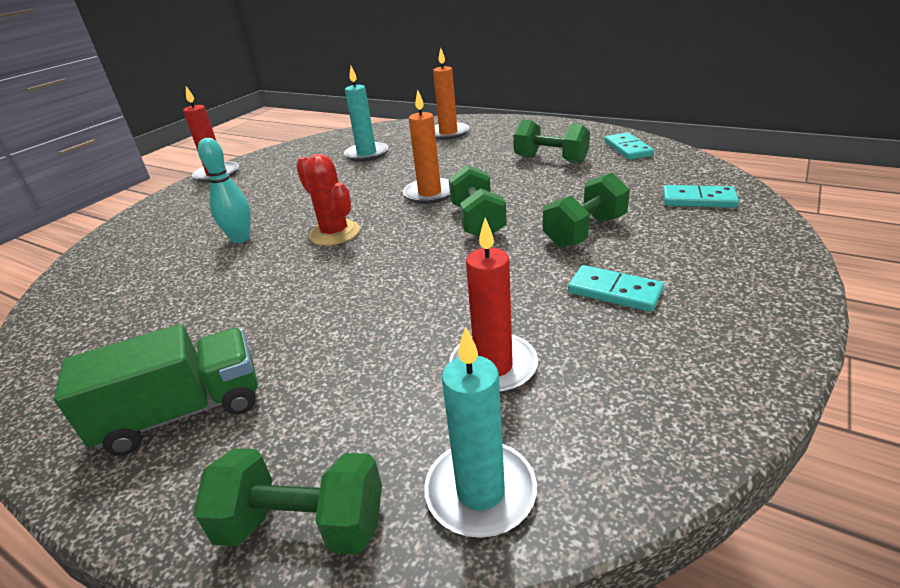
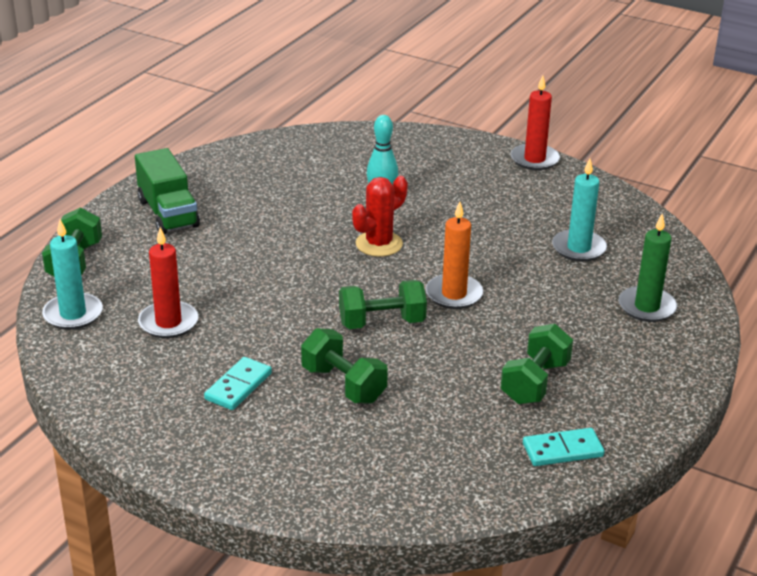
camera: 85 degrees right, 0 degrees up
(448, 133) = (647, 307): orange candle -> green candle
(698, 200) = (396, 472): turquoise domino -> none

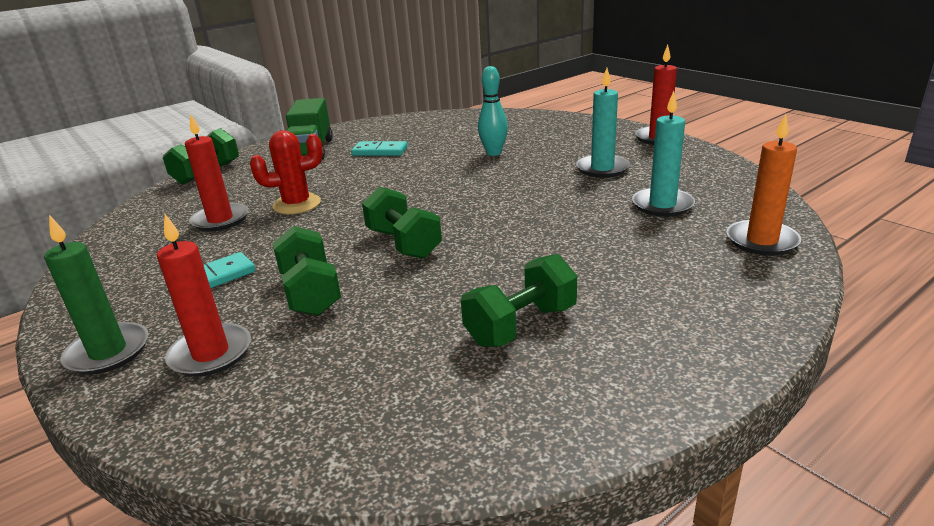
camera: 25 degrees right, 5 degrees down
(73, 314) = (159, 205): turquoise candle -> turquoise candle (602, 168)
(314, 450) = (211, 353): none -> red candle
(379, 244) = (460, 183): red cactus -> red cactus (297, 204)
(382, 323) = (403, 243): green dumbbell -> green dumbbell turned 45 degrees clockwise
(454, 294) = (497, 229): orange candle -> orange candle (762, 241)
(562, 450) = (497, 417): turquoise domino -> turquoise domino (380, 151)
(647, 307) = (715, 266): green candle -> green candle (108, 352)

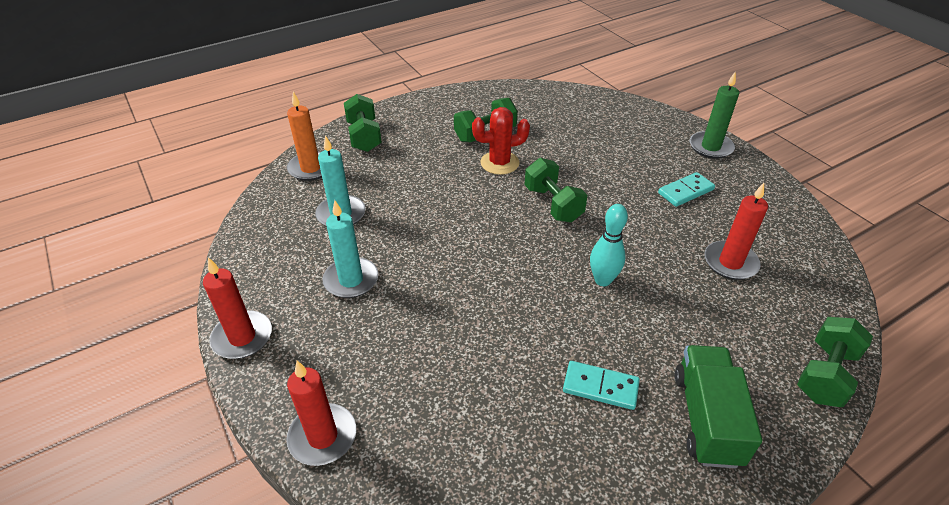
camera: 175 degrees left, 15 degrees up
(211, 353) = (650, 139): red candle -> red candle (322, 436)
(297, 204) = (664, 275): red cactus -> red cactus (499, 163)
(310, 293) = (609, 170): green dumbbell -> green dumbbell (364, 136)
(493, 153) = (451, 344): turquoise bowling pin -> turquoise bowling pin (602, 280)

